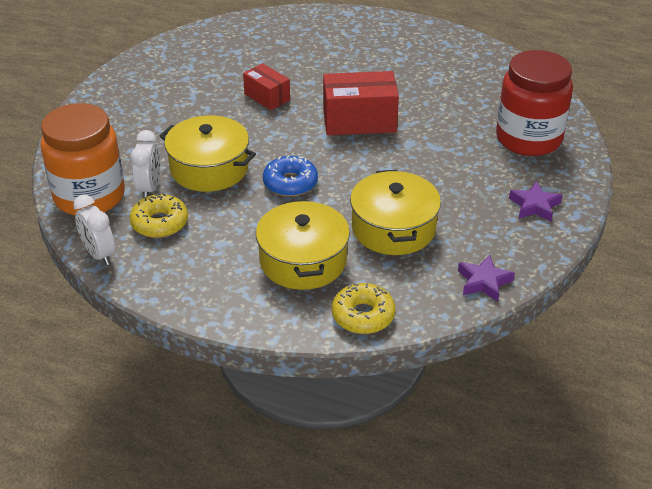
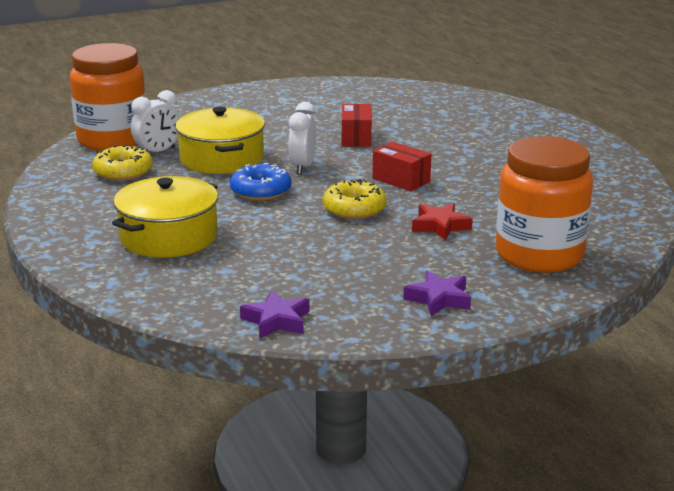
camera: 45 degrees right, 15 degrees down
(99, 254) = (52, 170): white clock -> white clock (303, 167)
(359, 121) = (401, 180): red box -> red box, size x0.60
(363, 315) = (138, 288): yellow donut -> yellow donut (354, 209)
(393, 228) = (279, 252): yellow pot -> none
(444, 147) = (440, 226): none -> red star
(528, 139) = (539, 255): red jar -> orange jar

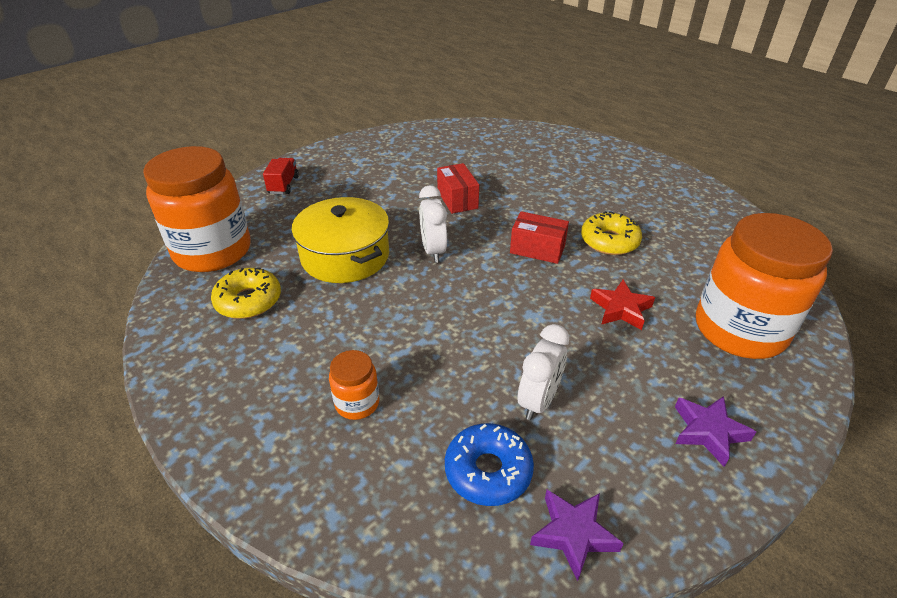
camera: 20 degrees left, 15 degrees up
(158, 152) = (272, 260): white clock -> white clock (538, 401)
(168, 237) = (357, 403): yellow pot -> orange jar
(201, 107) = (283, 185): none -> red truck
(261, 191) = (414, 298): blue donut -> blue donut (488, 471)
(354, 209) = (524, 303): yellow donut -> yellow donut (609, 241)

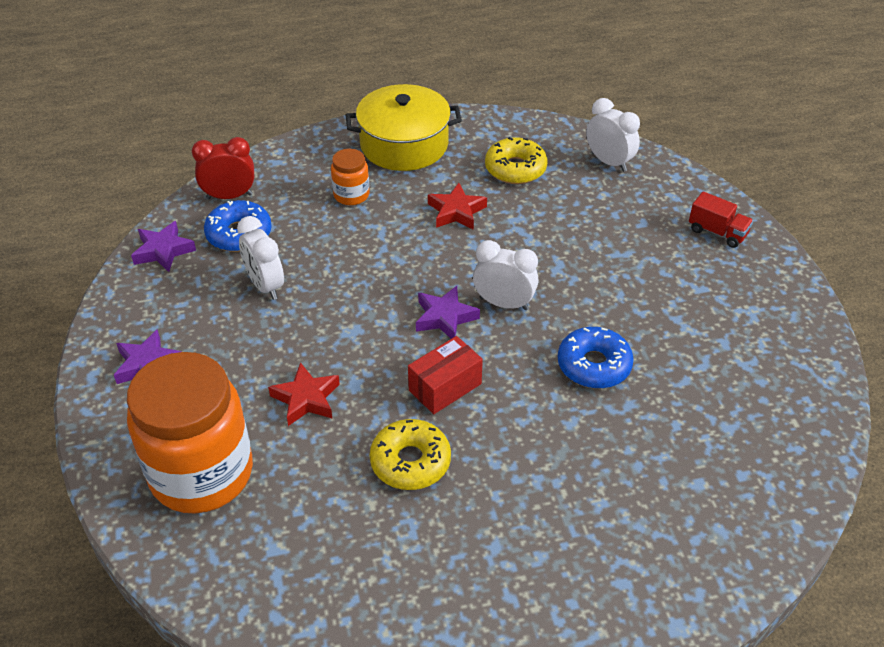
camera: 120 degrees right, 5 degrees up
(213, 251) = (609, 162): orange jar -> white clock
(337, 315) = (456, 211): none -> red star
(345, 256) = (540, 240): yellow pot -> yellow pot (404, 144)
(431, 527) = (229, 196): none -> red clock
(457, 199) = (594, 365): red box -> blue donut
(473, 273) = (445, 317): none -> purple star

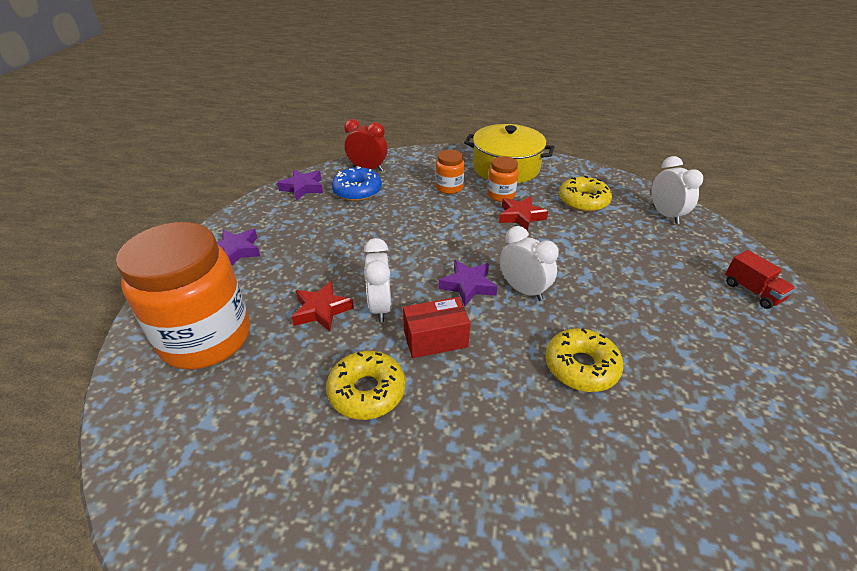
camera: 25 degrees right, 5 degrees down
(265, 285) = (351, 225): white clock -> white clock (380, 307)
(419, 187) = (501, 195): none -> orange jar
(594, 365) = (581, 367): blue donut -> yellow donut

